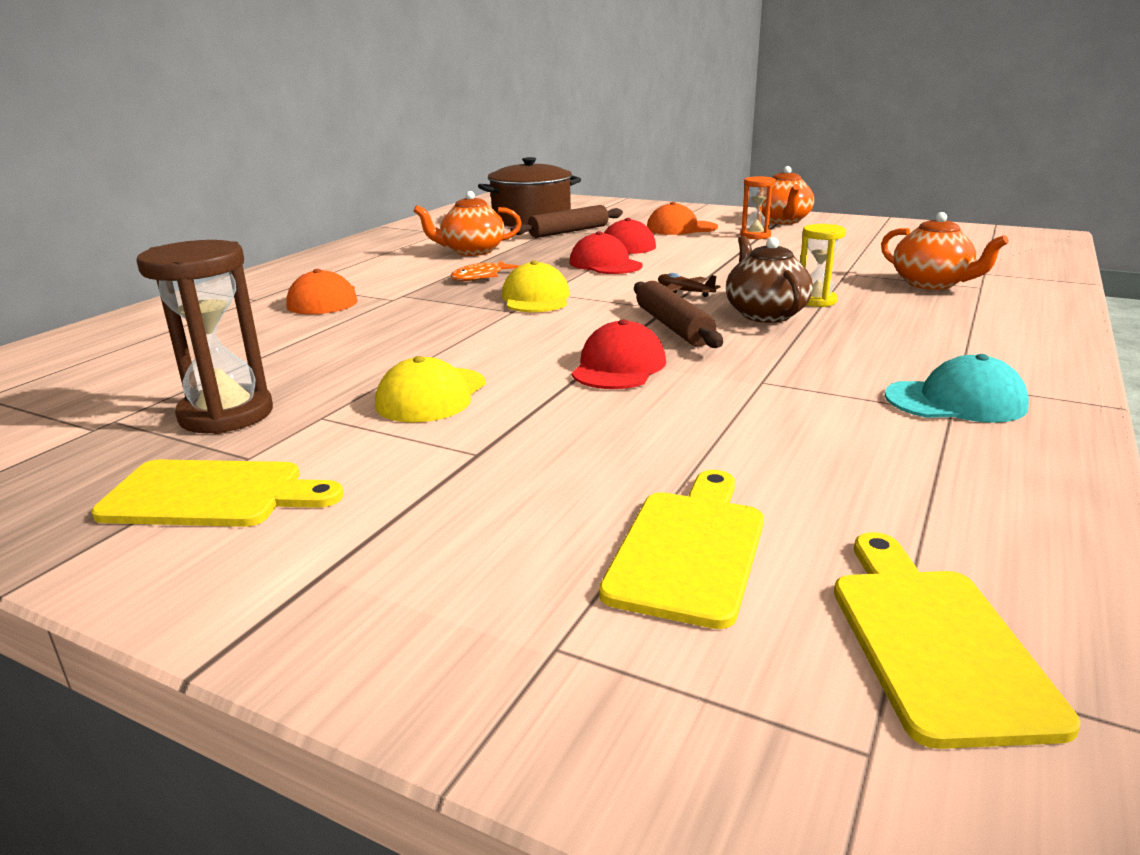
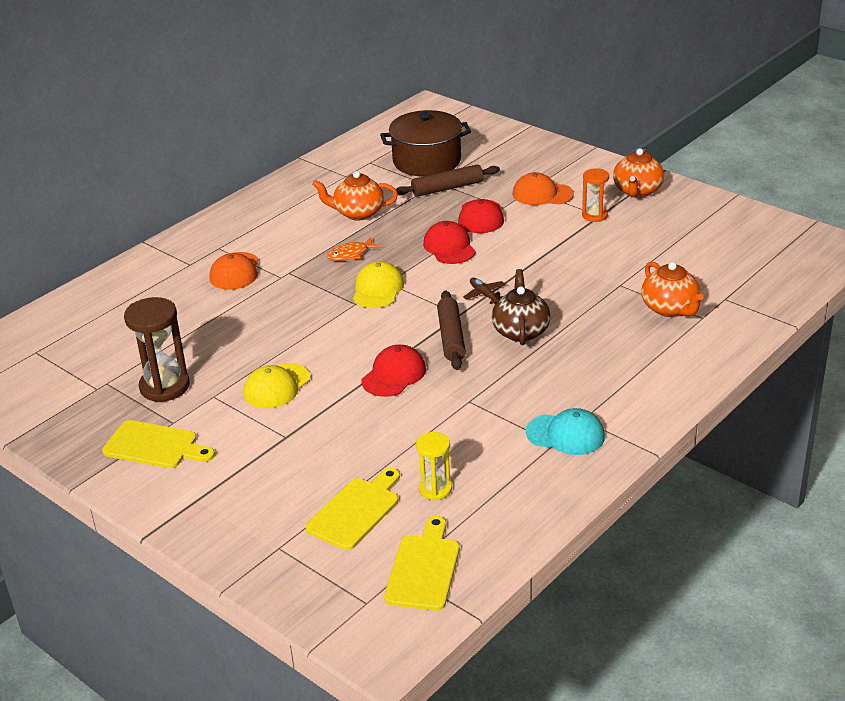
camera: 15 degrees right, 10 degrees up
(816, 301) = (568, 319): yellow hourglass -> yellow hourglass (435, 489)

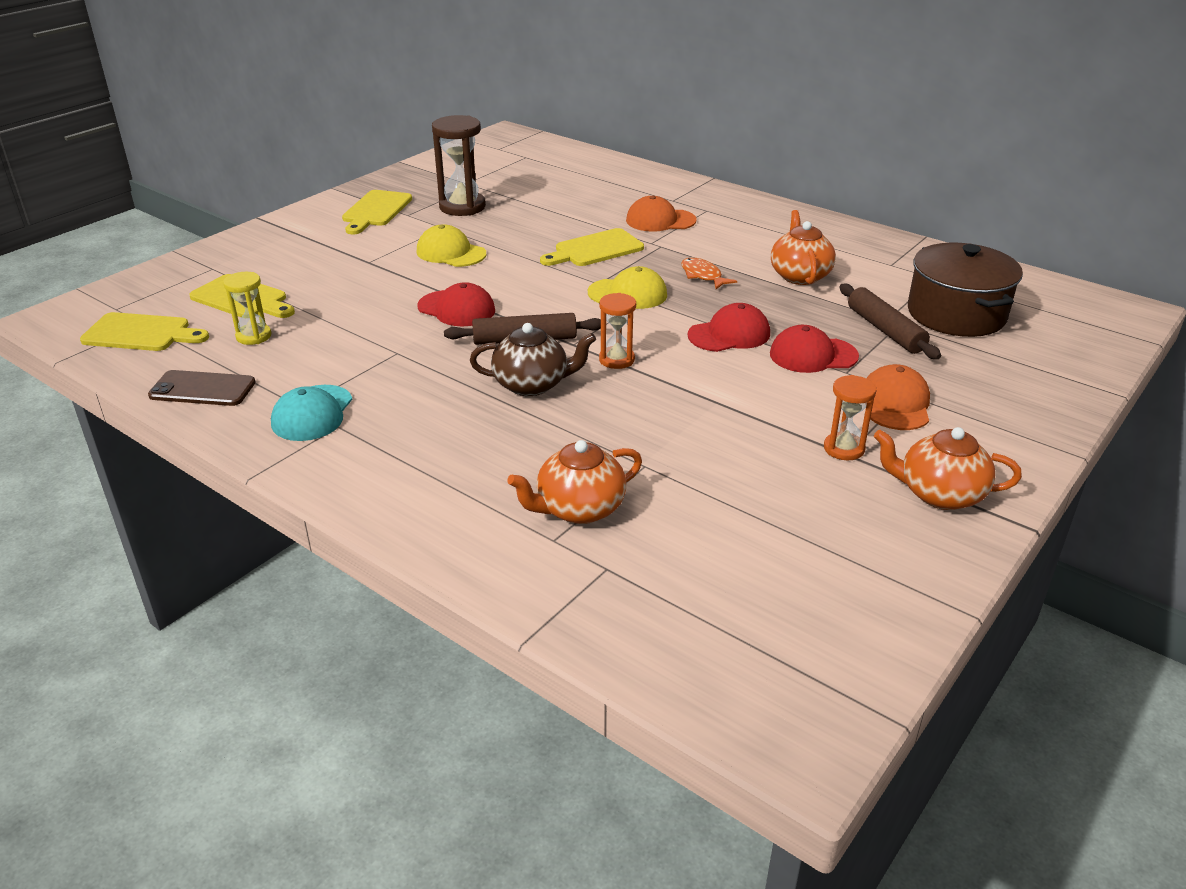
camera: 85 degrees right, 0 degrees up
(288, 305) = (595, 249): none -> yellow cutting board
(484, 295) = (616, 360): brown plane -> orange hourglass
(529, 504) = (202, 389): none -> brown phone

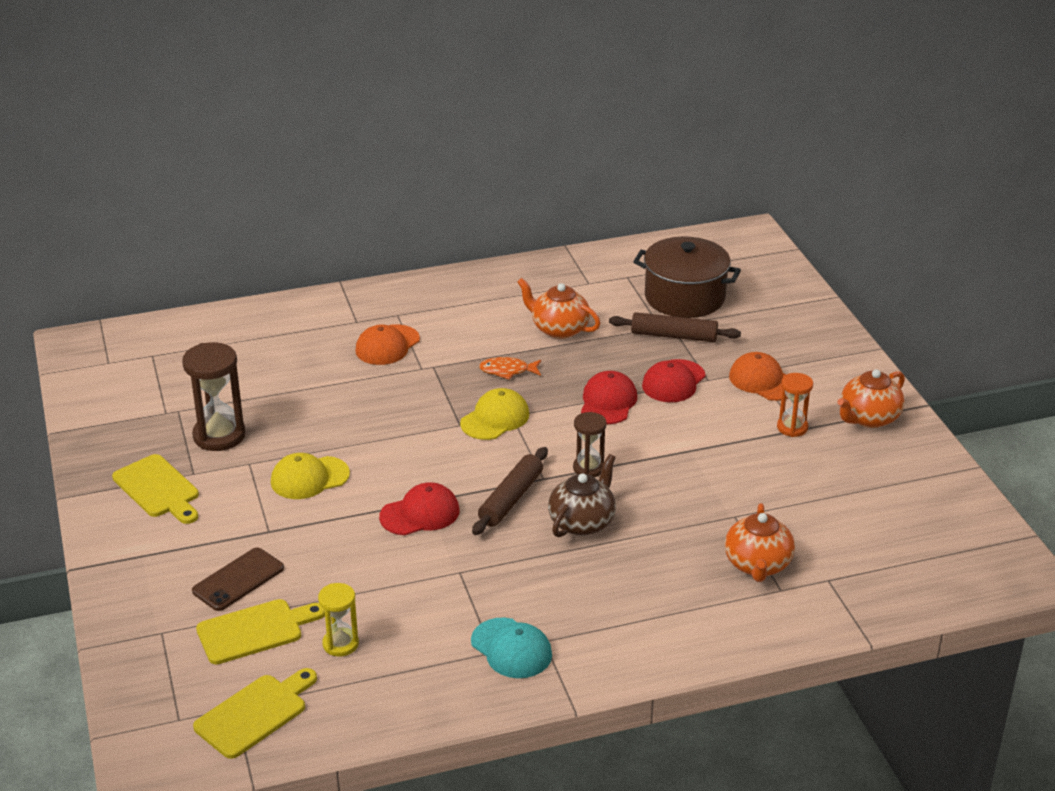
camera: 55 degrees left, 0 degrees up
(202, 389) = (406, 700): brown phone -> brown phone (238, 580)
(595, 249) = (399, 401): yellow cutting board -> none
(616, 360) = (588, 468): orange hourglass -> brown hourglass

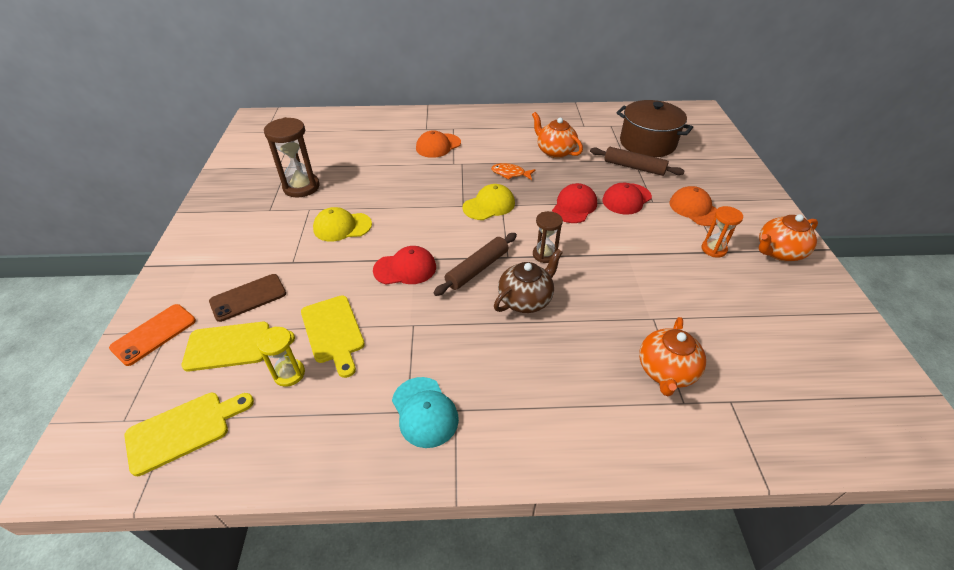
camera: 15 degrees right, 10 degrees up
(147, 637) = (154, 334): none -> orange phone
(158, 489) = (240, 217): yellow cutting board -> yellow cutting board (333, 332)

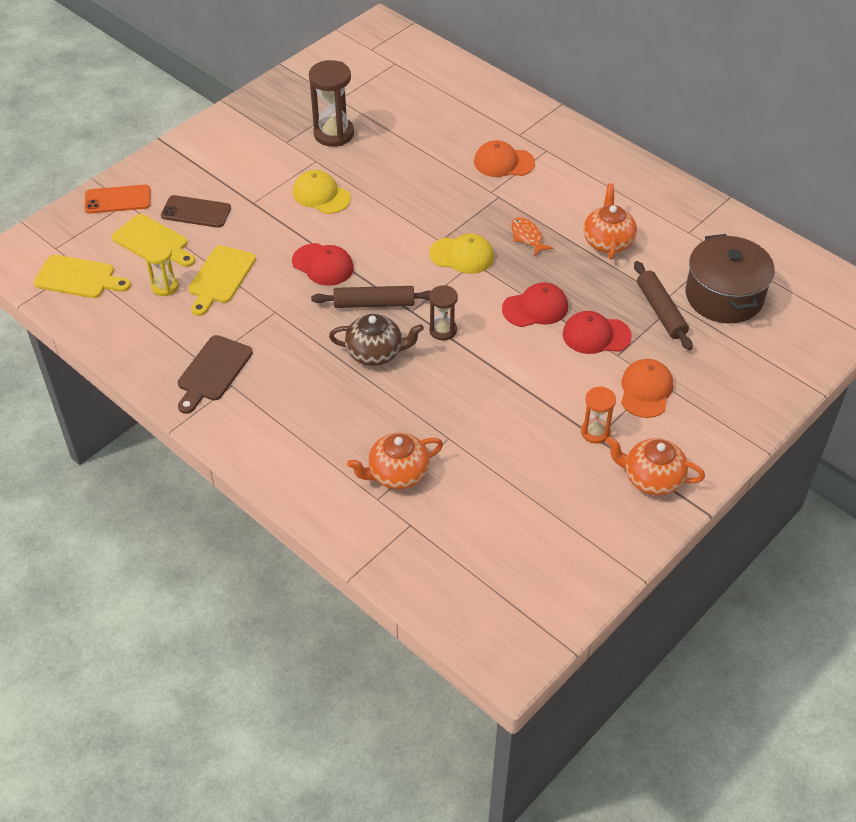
camera: 45 degrees right, 5 degrees up
(424, 412) = (212, 371): turquoise cap -> brown cutting board

